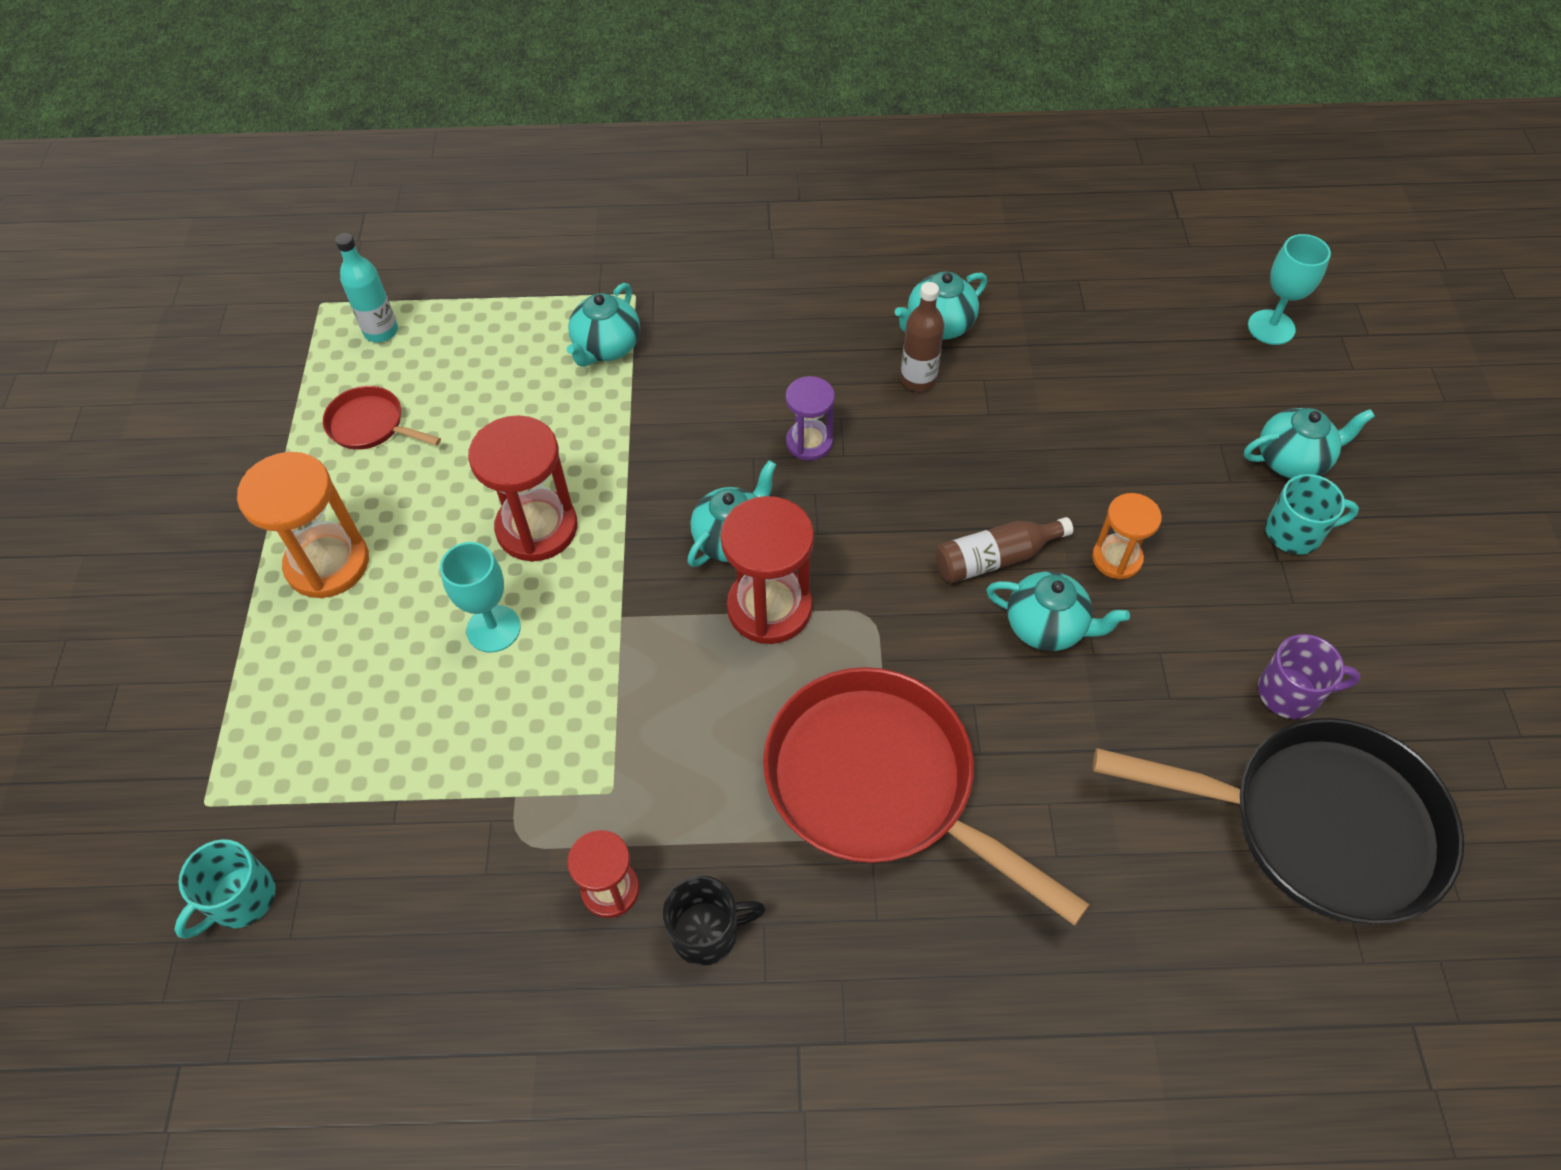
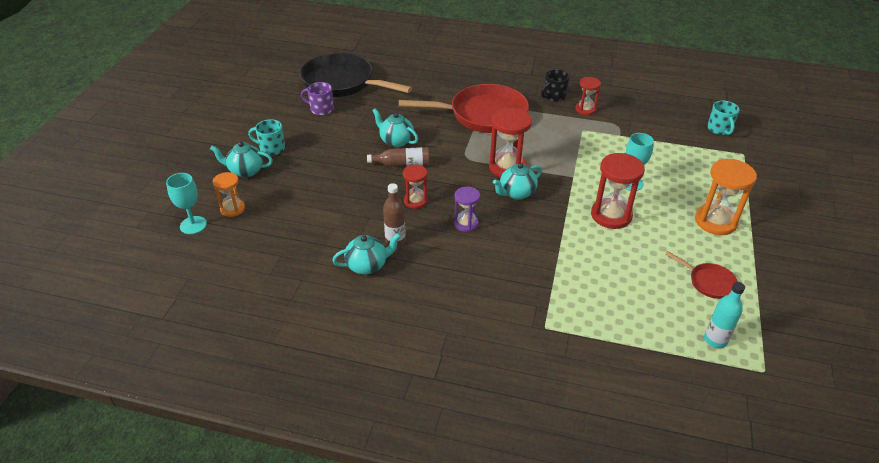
camera: 165 degrees left, 15 degrees down
(240, 899) = (719, 129): turquoise mug -> turquoise mug turned 120 degrees clockwise
(606, 347) = (567, 296): turquoise teapot -> none
(707, 931) = (554, 96): black mug -> black mug turned 45 degrees counterclockwise
(880, 784) = (483, 115): red pan -> red pan turned 60 degrees counterclockwise
(923, 470) = (415, 201): none -> red hourglass
(1117, 558) = (352, 155): orange hourglass -> orange hourglass (232, 209)

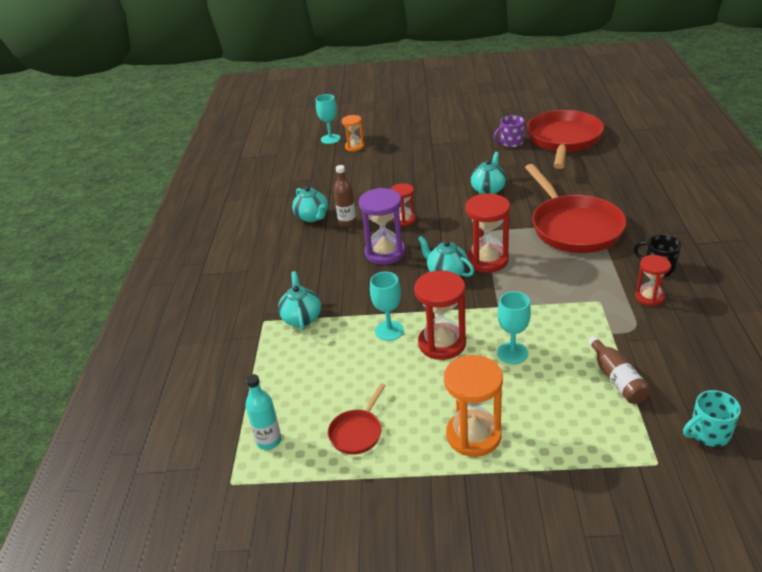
camera: 80 degrees right, 5 degrees down
(245, 171) = (402, 138): turquoise teapot -> turquoise teapot (301, 318)
(271, 148) = (437, 139): turquoise mug -> none
(321, 109) = (510, 143): purple mug -> purple mug turned 120 degrees counterclockwise
(342, 83) = (563, 140): black pan -> red pan
(402, 164) = (454, 201): brown bottle -> brown bottle (617, 378)
(466, 223) = (385, 253): purple hourglass -> purple hourglass, size x1.67
(586, 242) = (389, 331): none -> turquoise goblet

